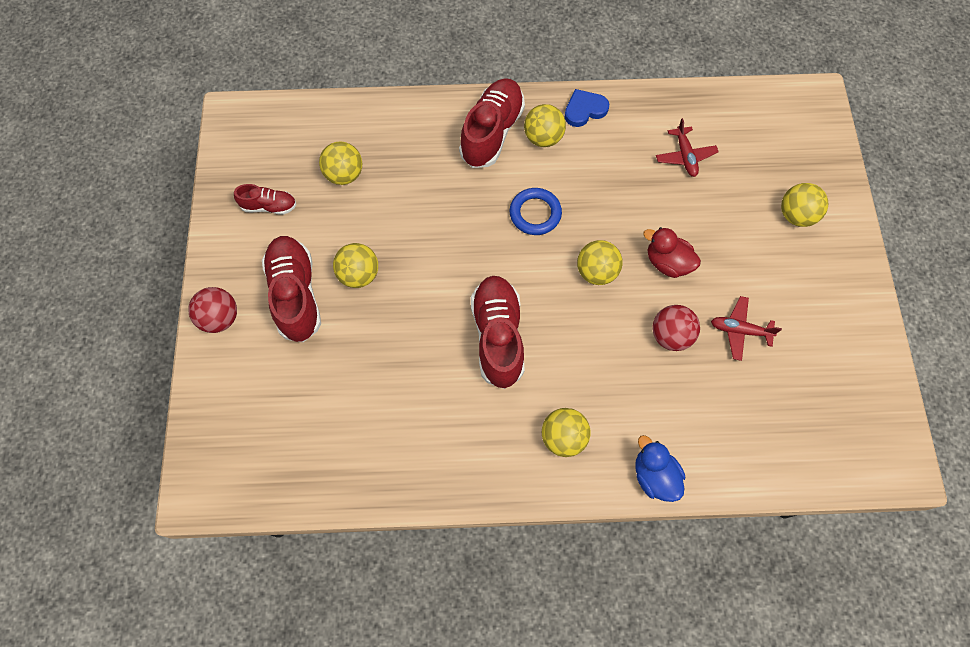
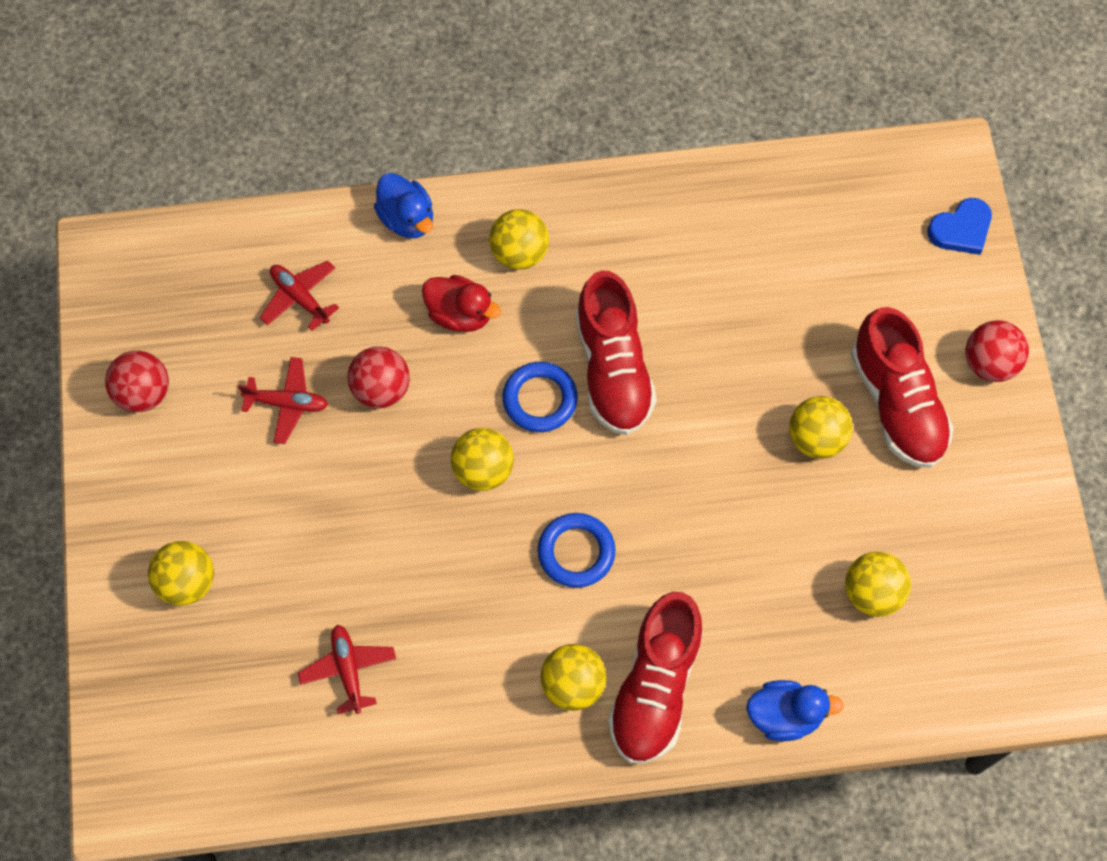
camera: 175 degrees right, 0 degrees up
(269, 206) = (971, 531): red shoe -> none
(414, 112) = (785, 715): none -> blue duck
(553, 318) = (540, 399): none -> blue ring
(584, 110) = (508, 743): blue heart -> blue heart (961, 229)
(667, 263) = (382, 492): red duck -> red duck (460, 314)
(737, 413) = (300, 298): none -> red plane
(848, 347) = (143, 393): none -> red ball

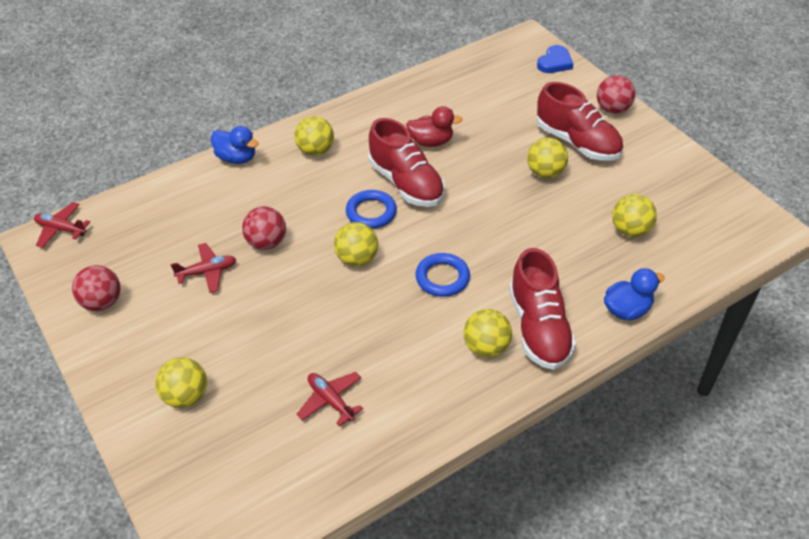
camera: 25 degrees left, 20 degrees down
(300, 298) = (187, 217): red plane -> red plane (61, 229)
(460, 314) = (296, 190): red duck -> red duck (431, 142)

